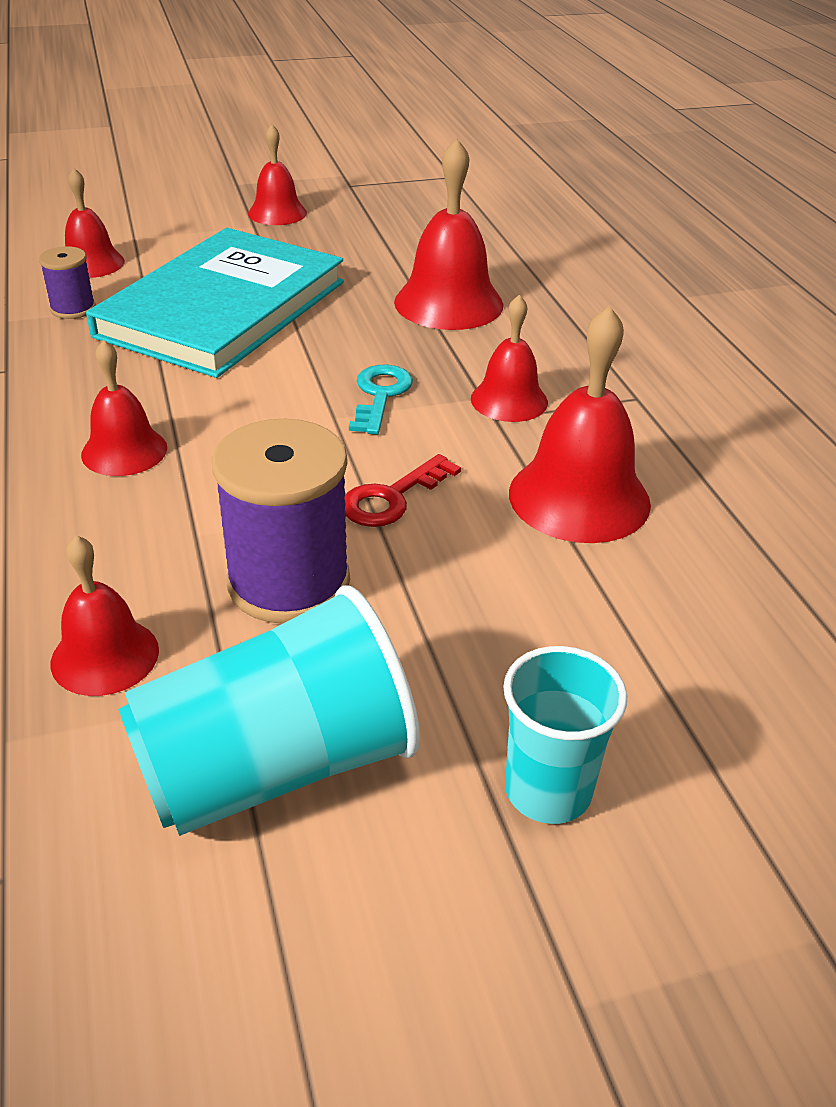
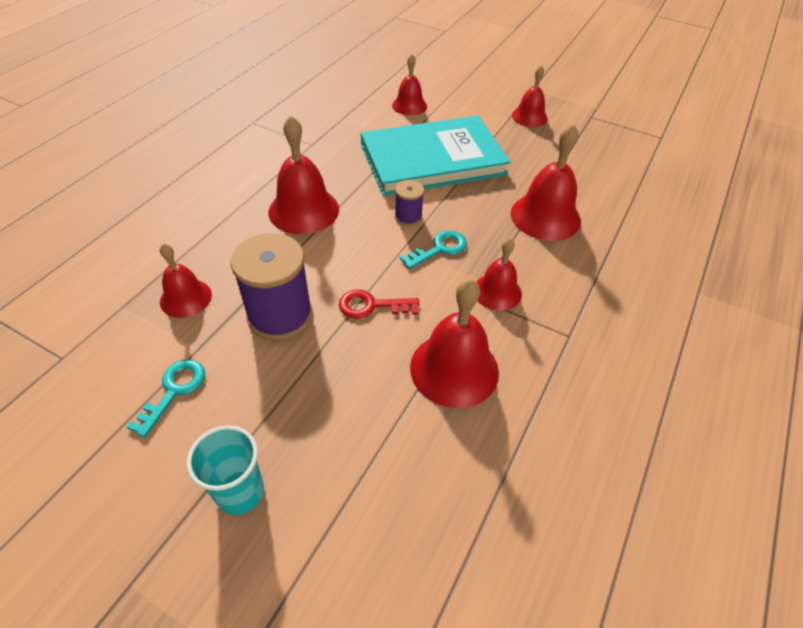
camera: 45 degrees right, 10 degrees up
(73, 309) = (372, 126): purple spool -> purple spool (408, 217)
(124, 451) = (303, 210): red bell -> red bell, size x1.62
(277, 767) = (174, 391): turquoise cup -> turquoise key

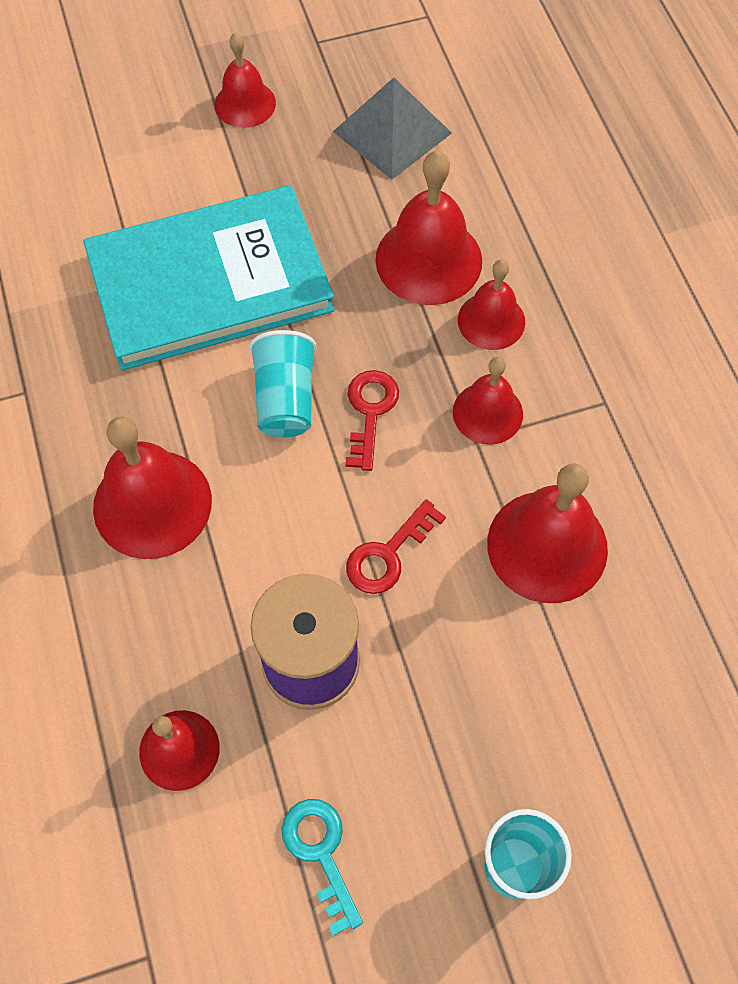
camera: 45 degrees left, 15 degrees up
(408, 217) = (285, 399): purple spool -> turquoise cup
(409, 105) = (70, 210): red bell -> red bell (491, 320)
(432, 159) = (210, 282): turquoise book -> turquoise book turned 45 degrees clockwise
(439, 249) = (370, 412): turquoise key -> red key
(588, 164) = (392, 132): none -> grey pyramid

